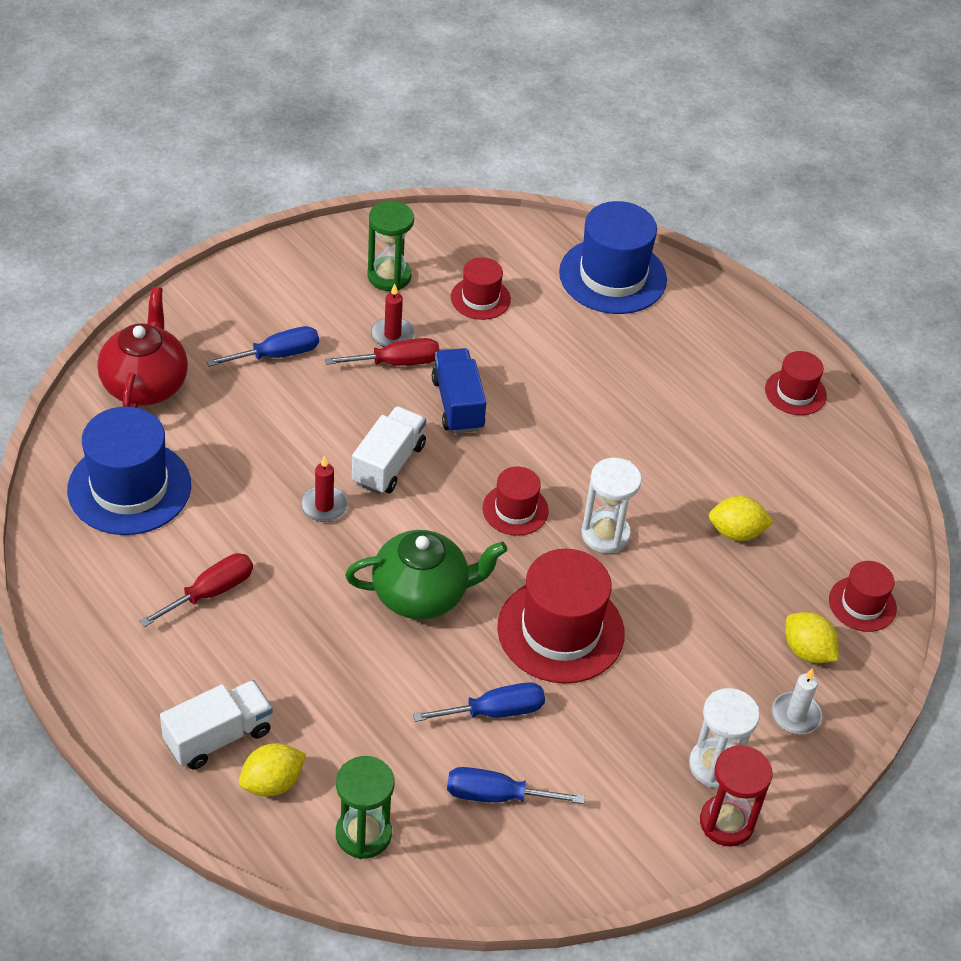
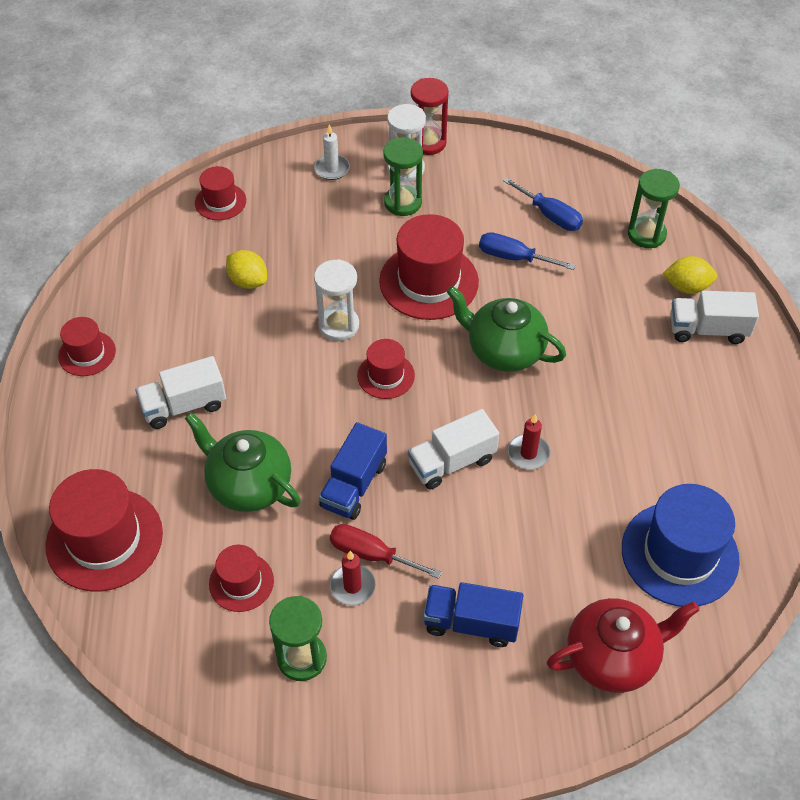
camera: 140 degrees left, 5 degrees up
(145, 384) = (613, 657): red teapot -> red teapot turned 150 degrees counterclockwise
(211, 592) = (659, 430): red screwdriver -> none
(277, 355) = (471, 623): blue screwdriver -> blue truck
(544, 362) = (248, 485): none -> green teapot
(612, 276) = (104, 539): blue hat -> red hat
(664, 394) = (184, 405): none -> white truck
(676, 715) = (403, 203): none -> green hourglass
(807, 651) = (286, 195): yellow lemon -> none

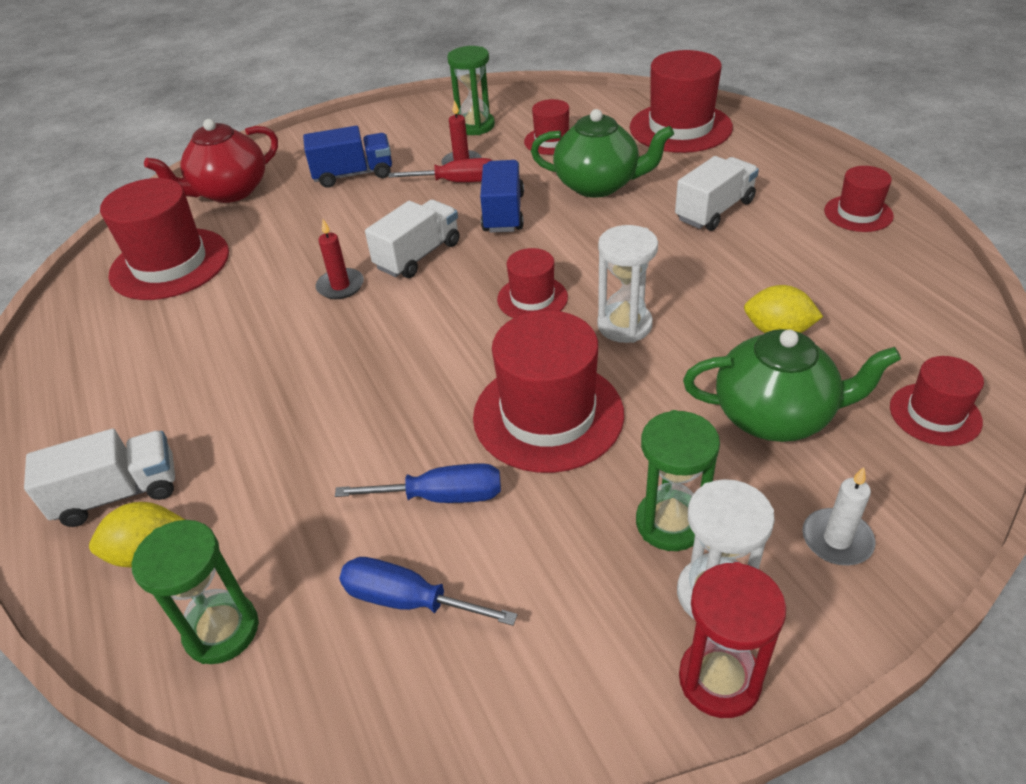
camera: 160 degrees right, 10 degrees down
(504, 351) = (405, 368): green teapot -> green teapot (775, 416)
(679, 554) = (170, 264): blue hat -> red hat

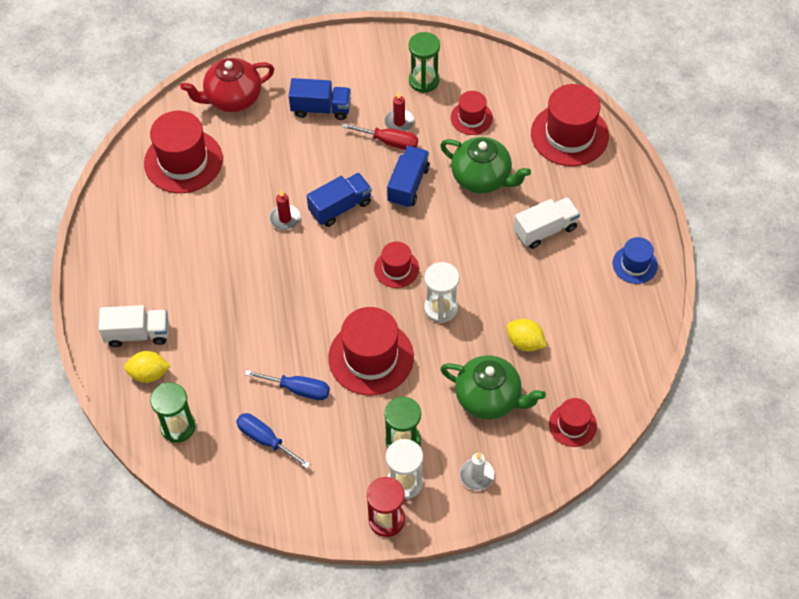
camera: 15 degrees right, 15 degrees up
(418, 255) = (340, 207): white truck -> blue truck
(858, 213) = (635, 264): red hat -> blue hat

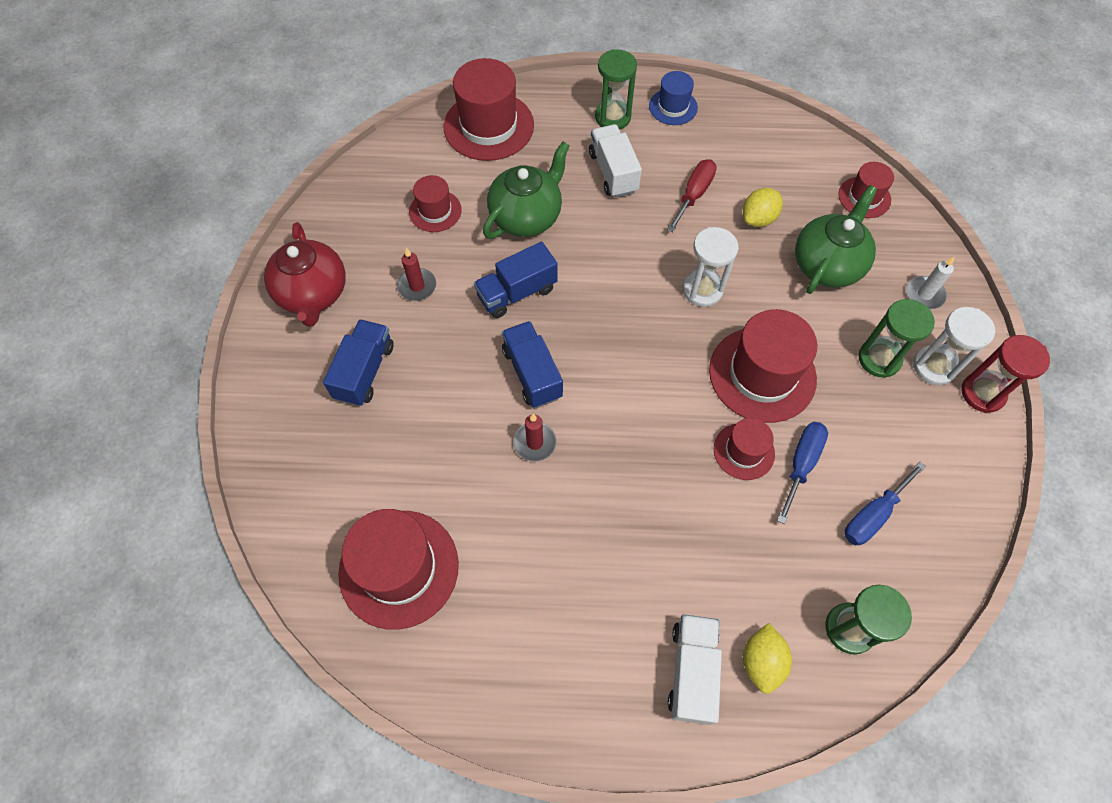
camera: 80 degrees left, 5 degrees up
(232, 98) = (306, 483): red teapot -> red teapot (313, 294)
(389, 142) = (445, 301): red screwdriver -> red screwdriver (694, 195)
(396, 269) = (638, 326): red hat -> red hat (744, 451)
(408, 185) = (517, 292): blue truck -> blue truck turned 60 degrees counterclockwise
(424, 81) = (361, 249): green hourglass -> green hourglass (612, 117)

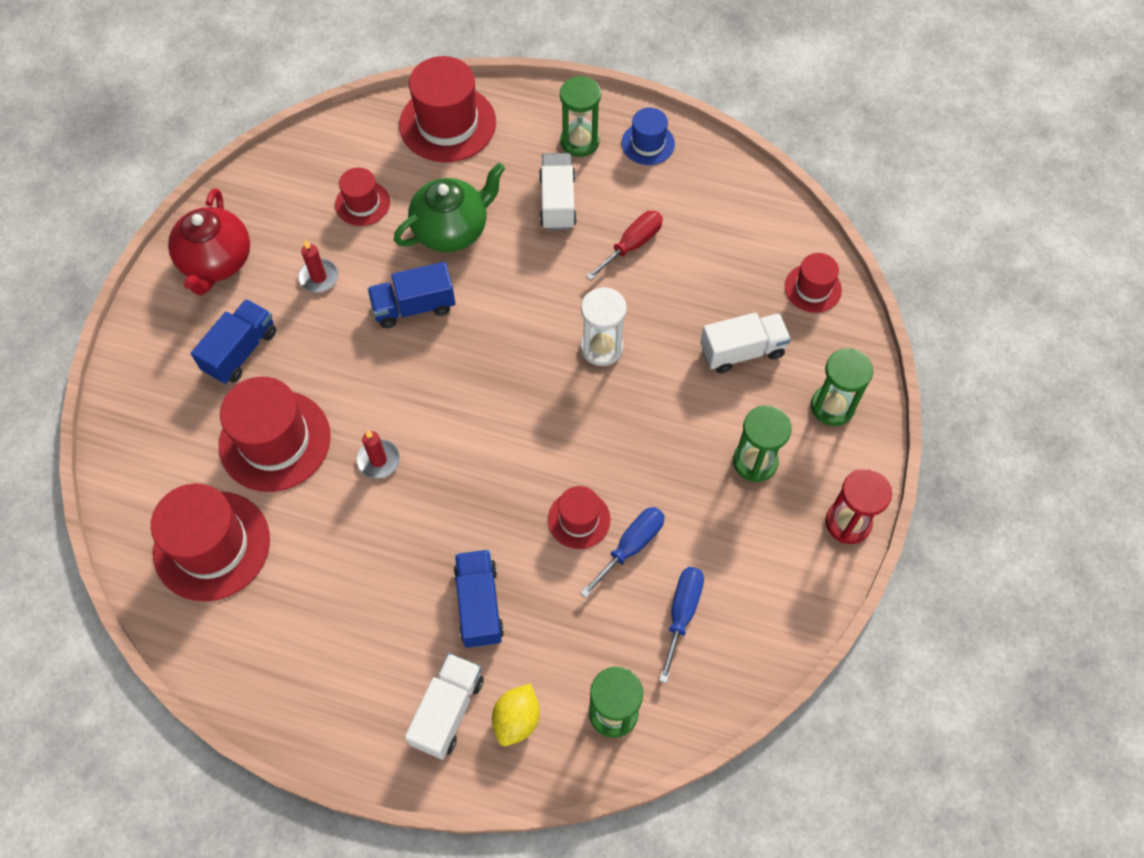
camera: 15 degrees right, 0 degrees up
(532, 373) = (400, 392): blue truck -> blue truck (479, 605)
(758, 219) = (690, 286): yellow lemon -> none
(762, 374) = (628, 448): red hat -> red hat (275, 441)
(827, 265) = (742, 351): green teapot -> white truck
(873, 515) = (682, 613): blue screwdriver -> blue screwdriver turned 135 degrees clockwise
(924, 294) = (832, 406): white candle -> green hourglass
(934, 366) = (809, 483): white hourglass -> none

